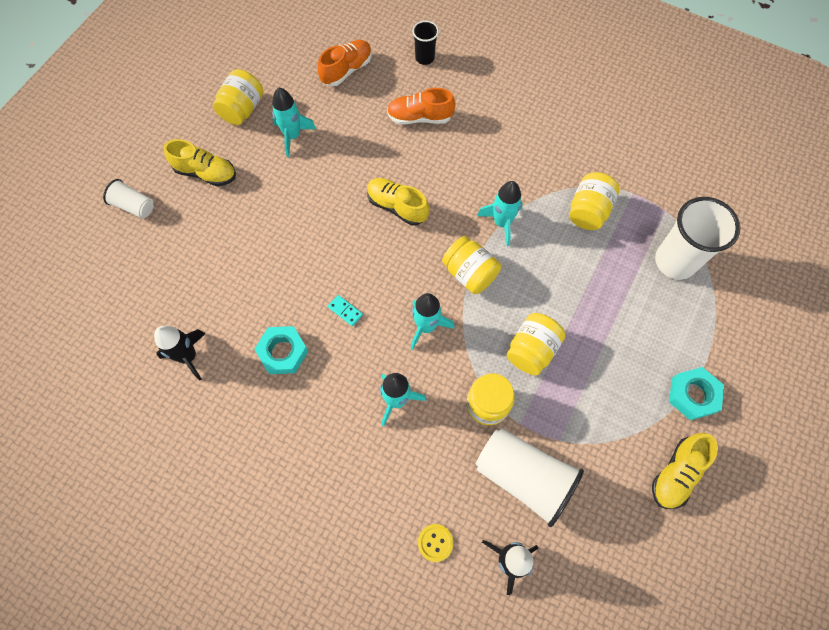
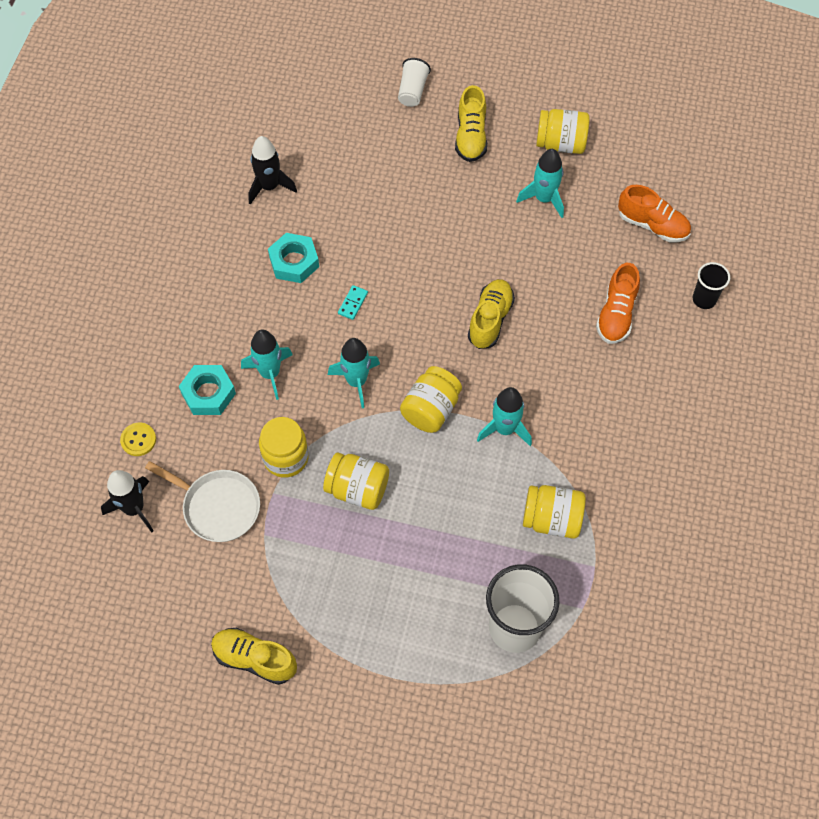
camera: 75 degrees right, 5 degrees down
(420, 117) = (616, 314): orange shoe -> orange shoe turned 150 degrees counterclockwise
(524, 477) = (218, 507): white cup -> white pan
(693, 395) = (348, 667): turquoise nut -> turquoise nut (208, 393)

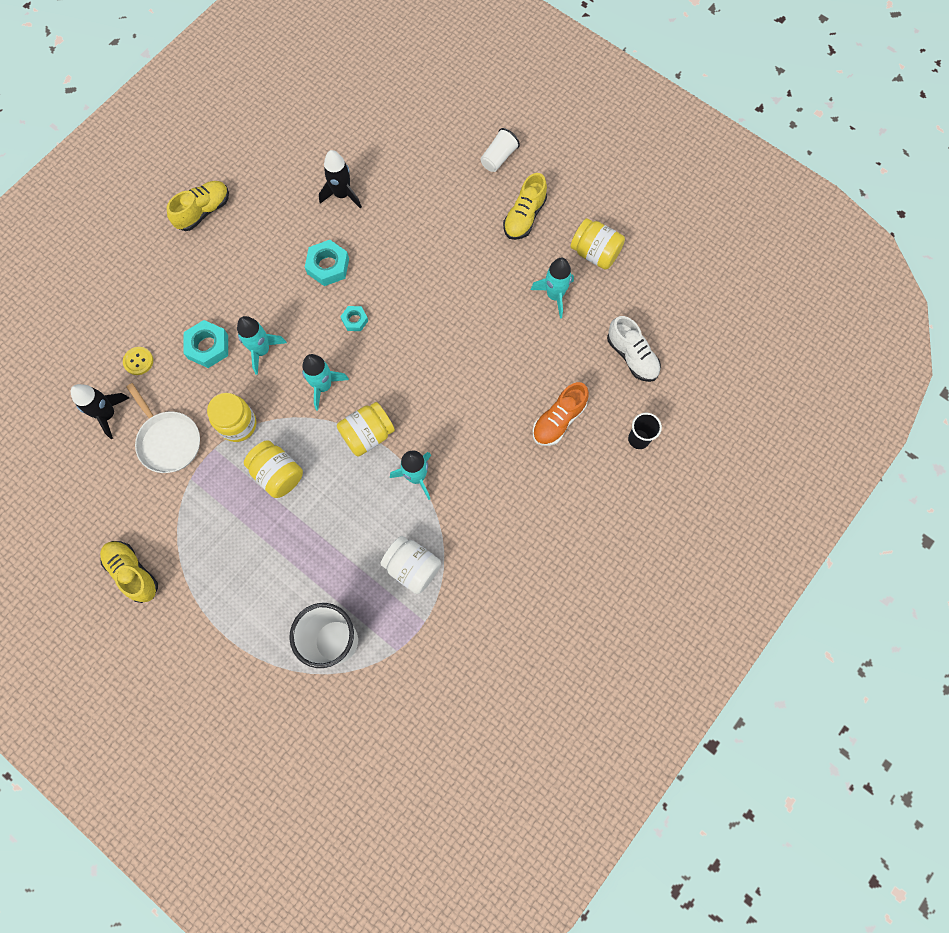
camera: 25 degrees right, 10 degrees up
(353, 303) = (355, 320): turquoise domino -> turquoise nut
(490, 320) = (454, 381): yellow shoe -> yellow shoe (203, 211)
(552, 519) = (412, 567): yellow jar -> white jar
(652, 225) = (632, 356): orange shoe -> white shoe

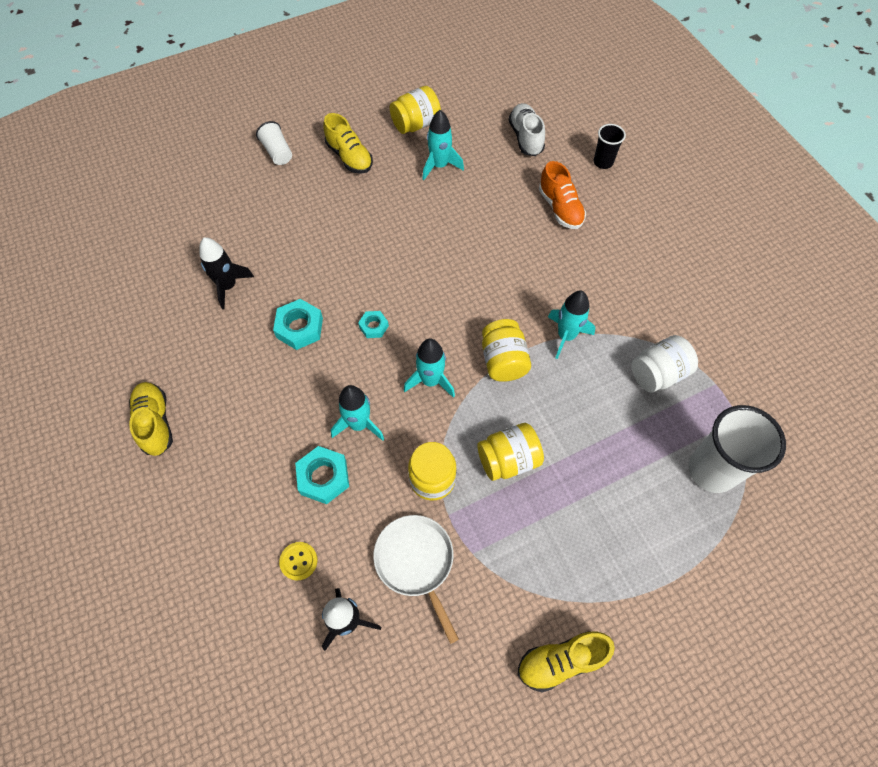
camera: 65 degrees left, 10 degrees down
(168, 441) = (416, 562): white pan -> white pan turned 105 degrees counterclockwise
(632, 356) = (525, 137): white shoe -> white shoe turned 90 degrees counterclockwise

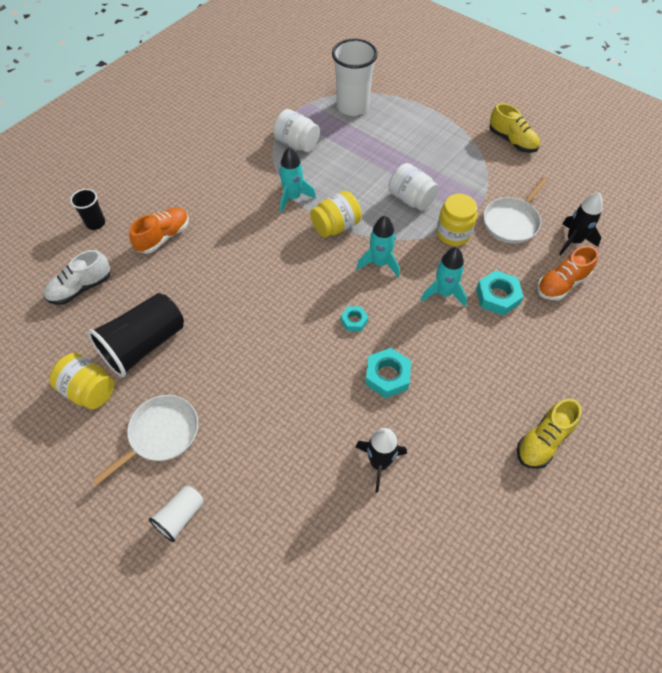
camera: 115 degrees left, 5 degrees down
(298, 561) = (561, 284): yellow button -> orange shoe
(349, 157) = (161, 434): yellow shoe -> white pan
(439, 166) = (144, 345): turquoise rocket -> black cup
(508, 460) = (411, 199): yellow jar -> white jar

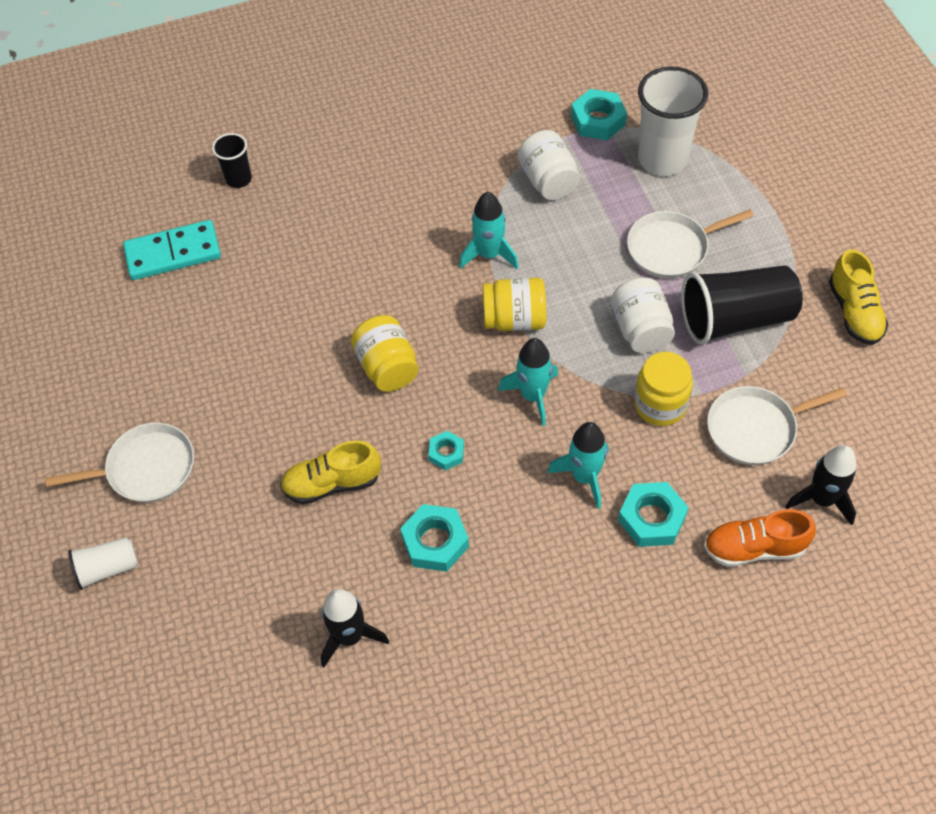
camera: 35 degrees right, 0 degrees up
(81, 288) = (173, 253): white shoe -> turquoise domino
(89, 390) = (107, 379): yellow jar -> yellow jar (387, 367)
(144, 345) = (195, 356): black cup -> black cup (735, 319)
(163, 237) = (301, 233): orange shoe -> none
(300, 101) = (598, 120): none -> turquoise nut
(393, 150) = (671, 248): none -> white pan
(543, 441) = (561, 726): yellow shoe -> yellow shoe (332, 483)

